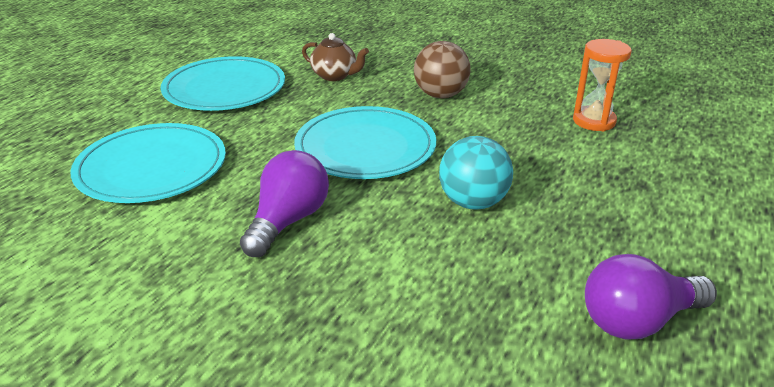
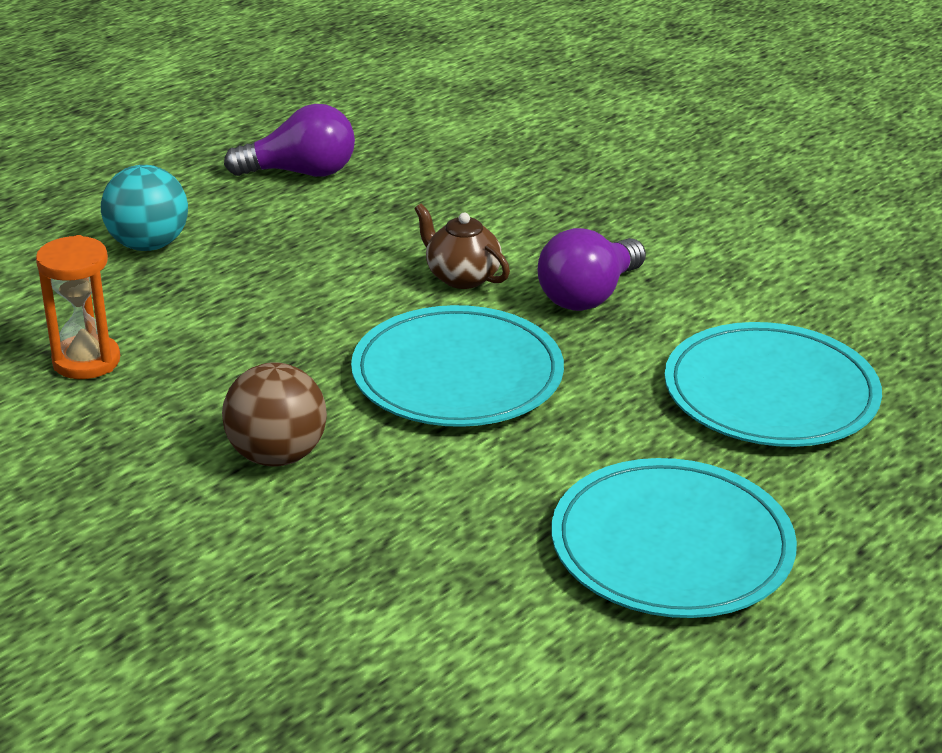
camera: 165 degrees left, 0 degrees up
(335, 76) = (445, 544): brown teapot -> brown teapot (461, 277)
(473, 202) = (363, 281): turquoise ball -> turquoise ball (148, 245)

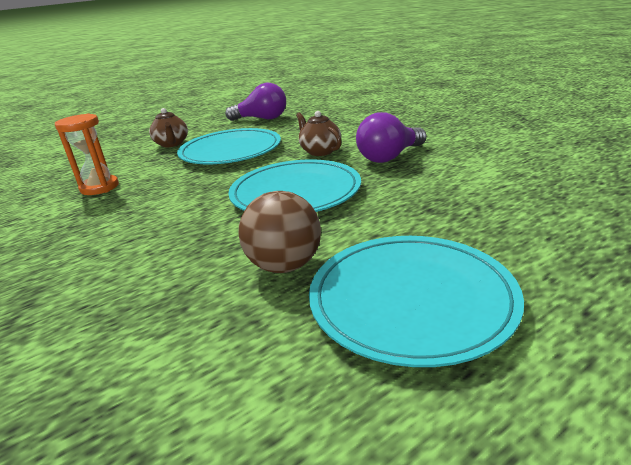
camera: 15 degrees right, 5 degrees down
(148, 245) = (172, 144): turquoise ball -> brown teapot
(277, 456) = (161, 232): brown ball -> brown ball (284, 266)
(770, 393) = (502, 201): turquoise plate -> turquoise plate (230, 151)

